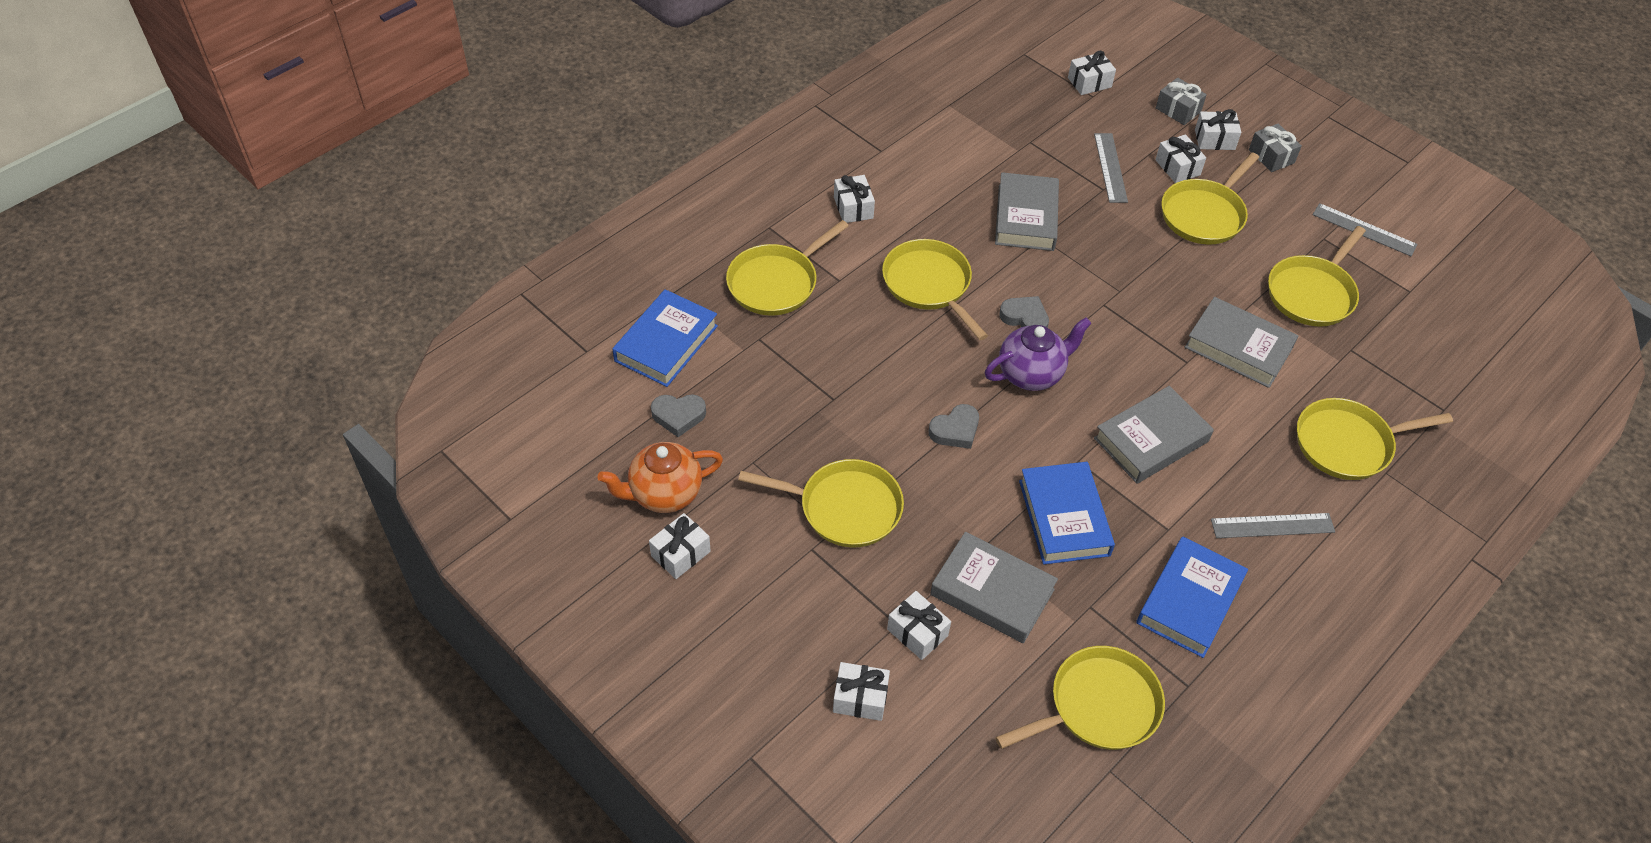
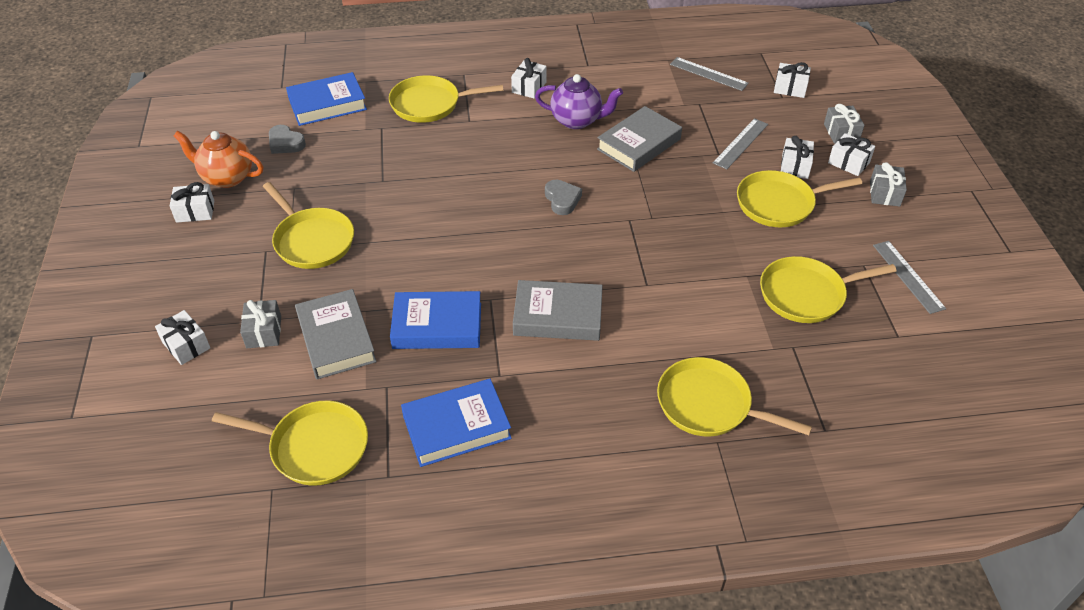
camera: 40 degrees right, 5 degrees down
(917, 632) = (264, 332): white gift -> grey gift
(929, 284) = (522, 150): yellow pan -> none
(955, 430) = (433, 237): grey heart -> none
(1031, 374) = (524, 233): purple teapot -> purple teapot (577, 120)
(1064, 518) = (437, 325): blue book -> blue book turned 60 degrees clockwise
(1238, 347) = (699, 297): grey book -> none
(1272, 525) = (579, 420): grey ruler -> grey ruler (708, 74)

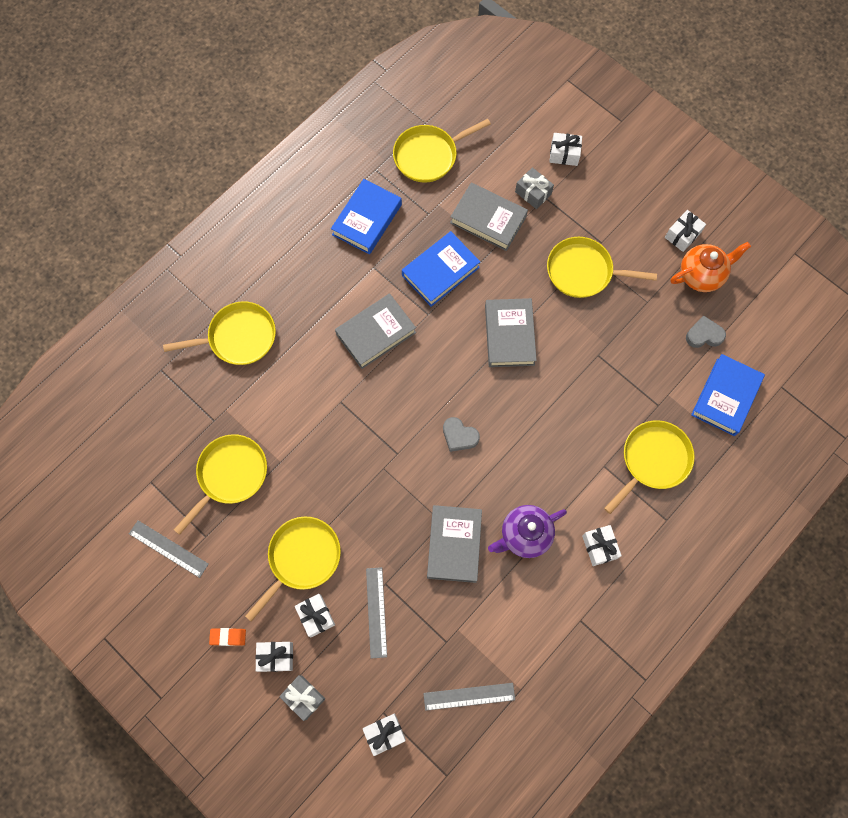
camera: 140 degrees right, 25 degrees up
(436, 237) = (509, 335): none -> grey book
(884, 193) = (228, 637): grey gift -> orange eraser

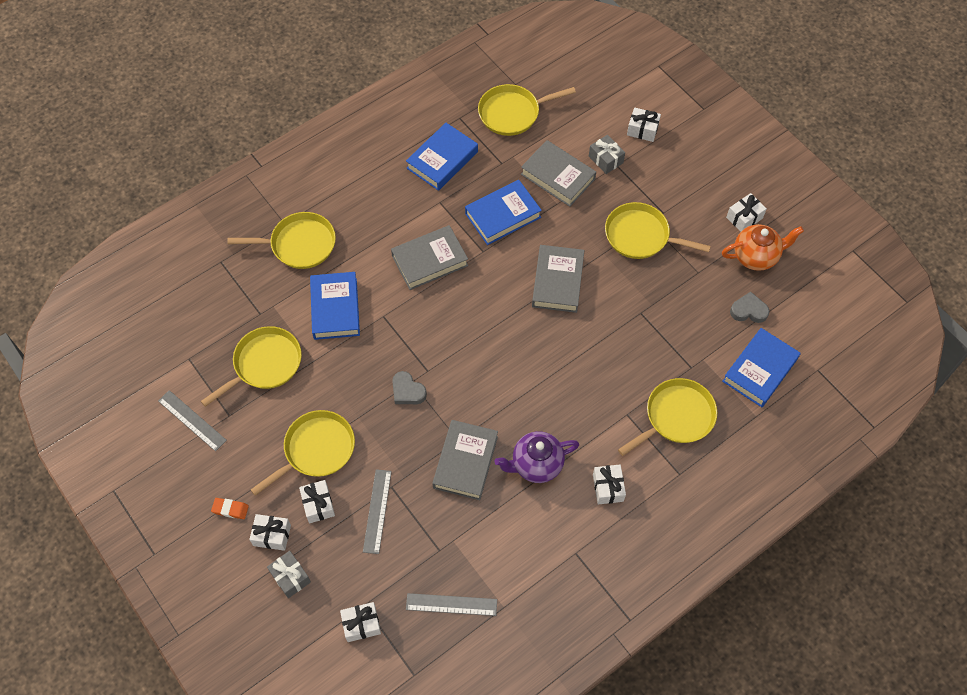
camera: 10 degrees right, 10 degrees down
(290, 402) = (335, 308): none -> blue book
(459, 436) = (490, 364): grey heart -> grey heart (407, 391)

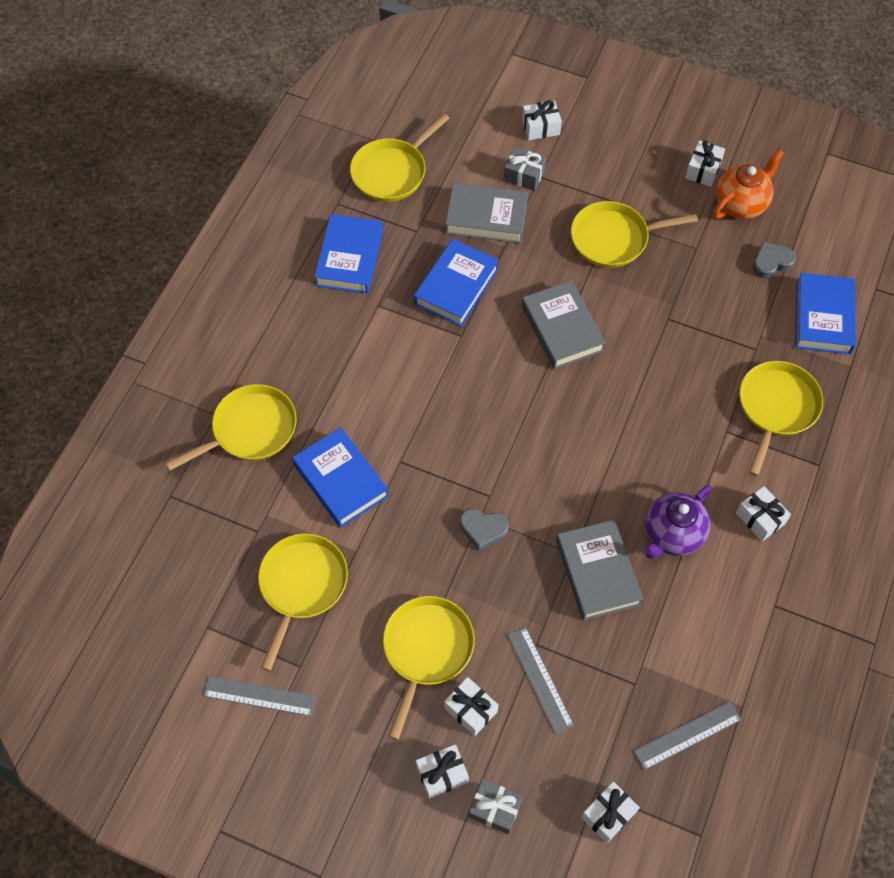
camera: 30 degrees left, 0 degrees up
(230, 509) = (374, 772): orange eraser -> none
(430, 261) = (410, 374): grey book -> none

